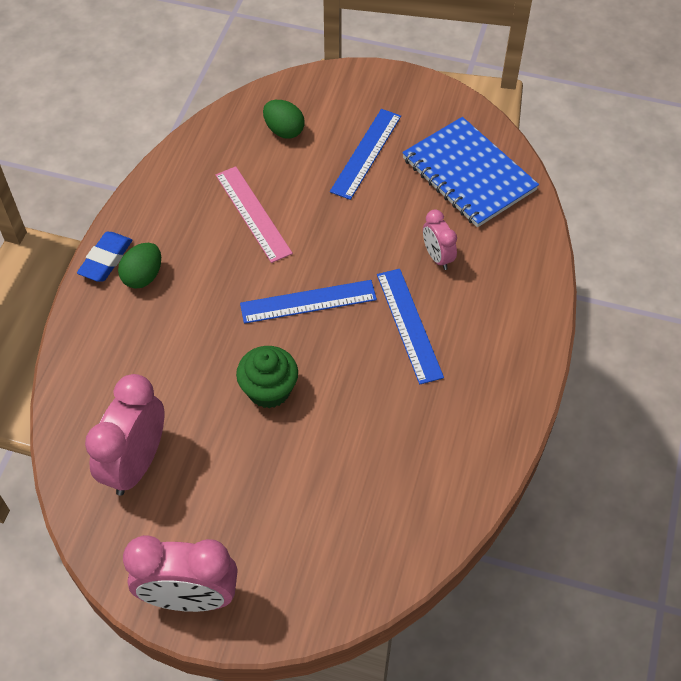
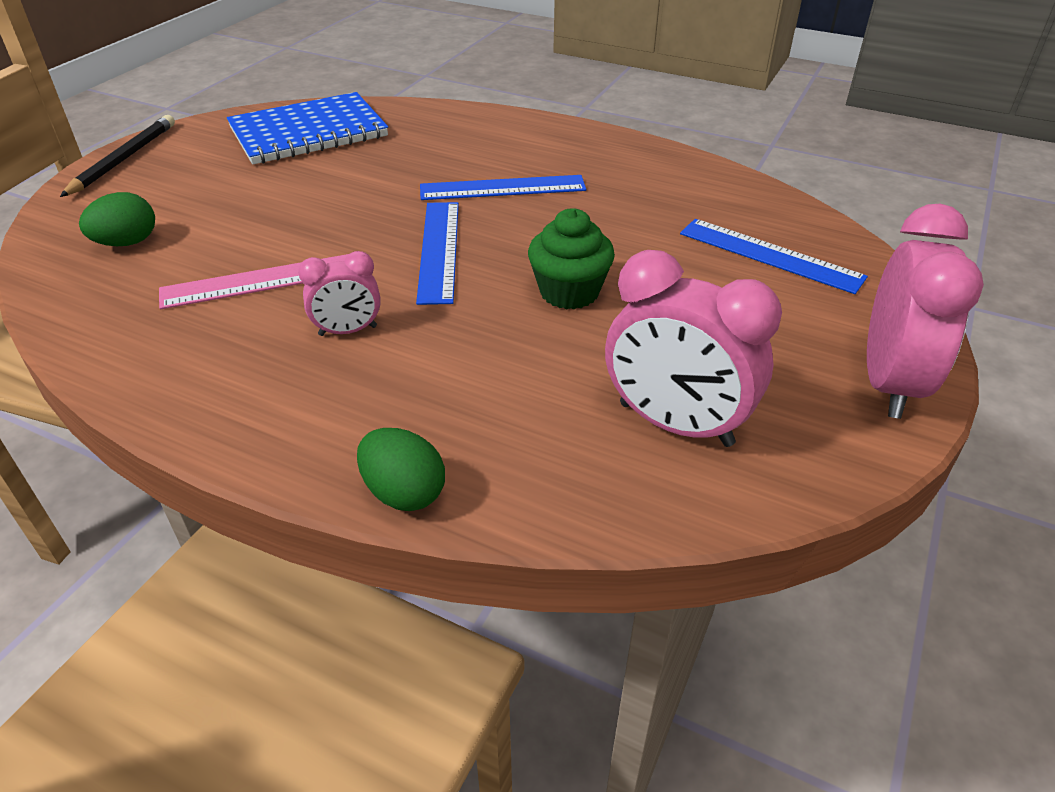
camera: 80 degrees left, 15 degrees down
(106, 260) = (254, 441): blue eraser -> none
(143, 276) = (316, 398): green egg -> green egg (404, 492)
(366, 153) = (224, 188): blue ruler -> blue ruler (770, 255)
(393, 83) = (124, 159): none -> black pencil
(437, 257) = (415, 162): pink clock -> pink clock (348, 331)

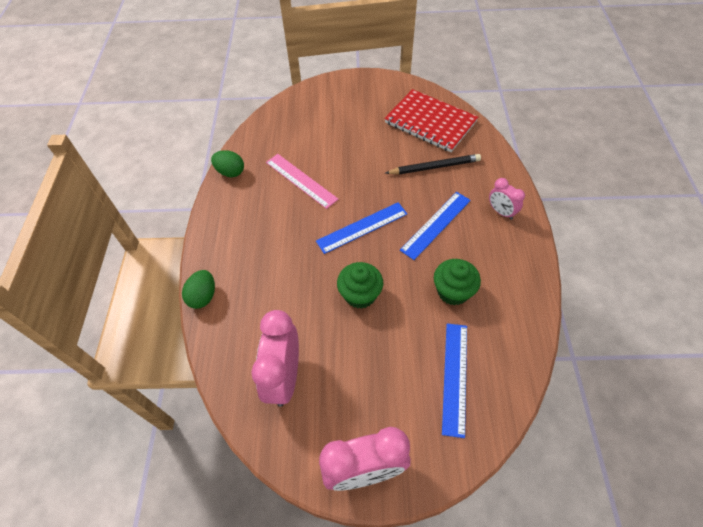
camera: 65 degrees right, 15 degrees up
(124, 159) = (359, 81): black pencil -> black pencil (434, 167)
(127, 243) = (301, 124): green egg -> green egg (230, 172)
(308, 132) = (430, 122): blue notebook -> red notebook
(348, 331) = (285, 228): pink clock -> pink clock (501, 212)
(502, 188) = (436, 224): blue ruler -> blue ruler turned 75 degrees clockwise
(630, 212) = (453, 291): none -> green cupcake

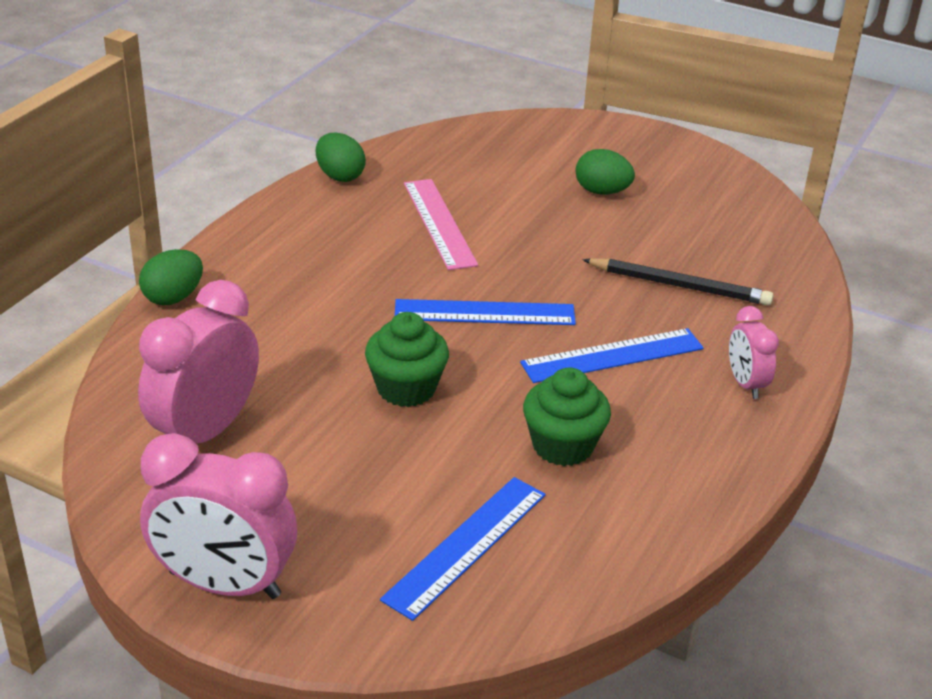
camera: 25 degrees right, 20 degrees down
(361, 125) = (602, 192): none -> green egg
(430, 122) = (726, 229): red notebook -> none

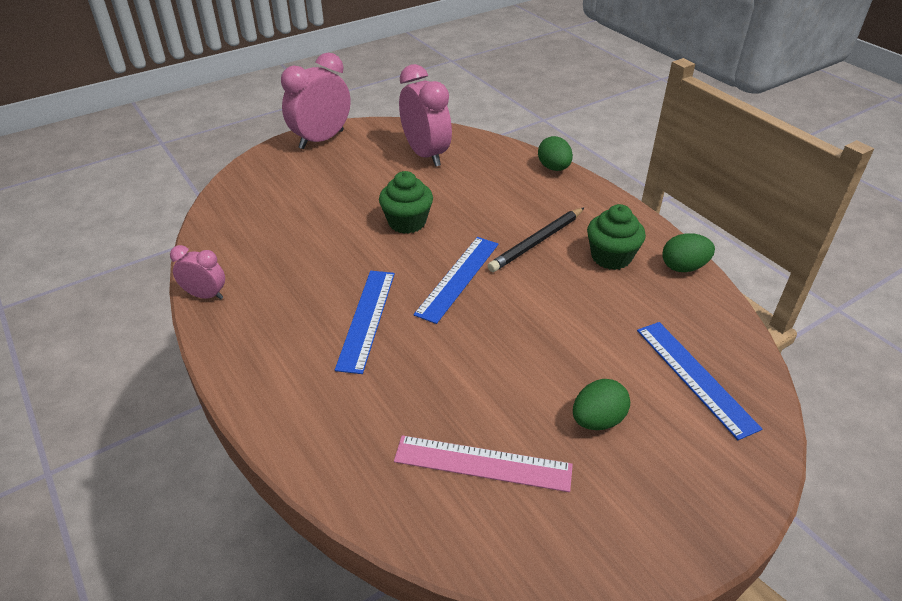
camera: 120 degrees right, 5 degrees up
(439, 223) = (588, 296): pink ruler -> pink ruler (483, 463)
(466, 546) = (273, 204): blue ruler -> blue ruler (694, 377)
(563, 446) = (307, 261): green cupcake -> green cupcake (611, 257)
(679, 286) = (419, 399): black pencil -> black pencil (537, 242)
(745, 384) = (280, 374): pink clock -> pink clock (205, 295)

